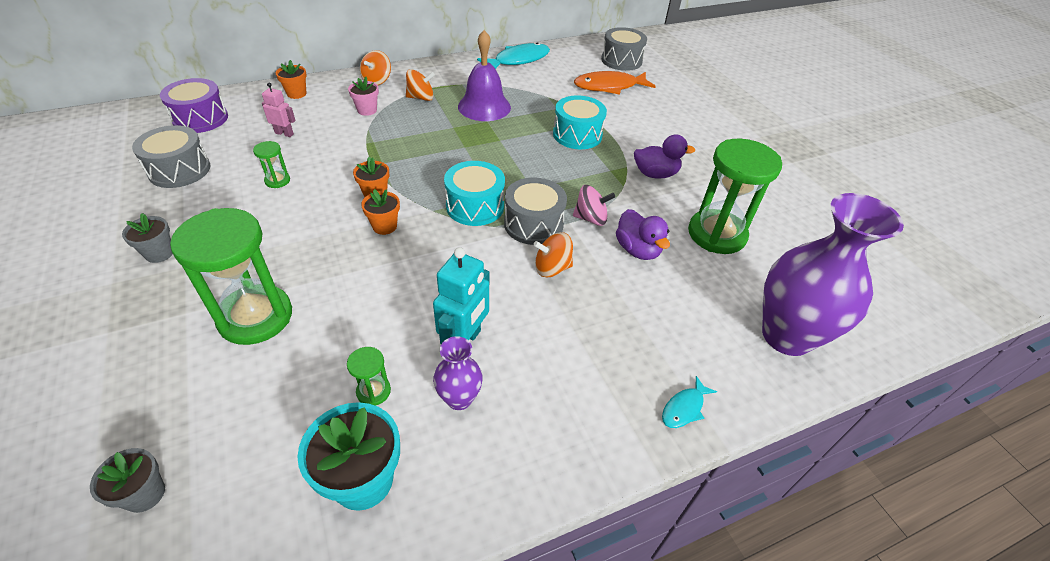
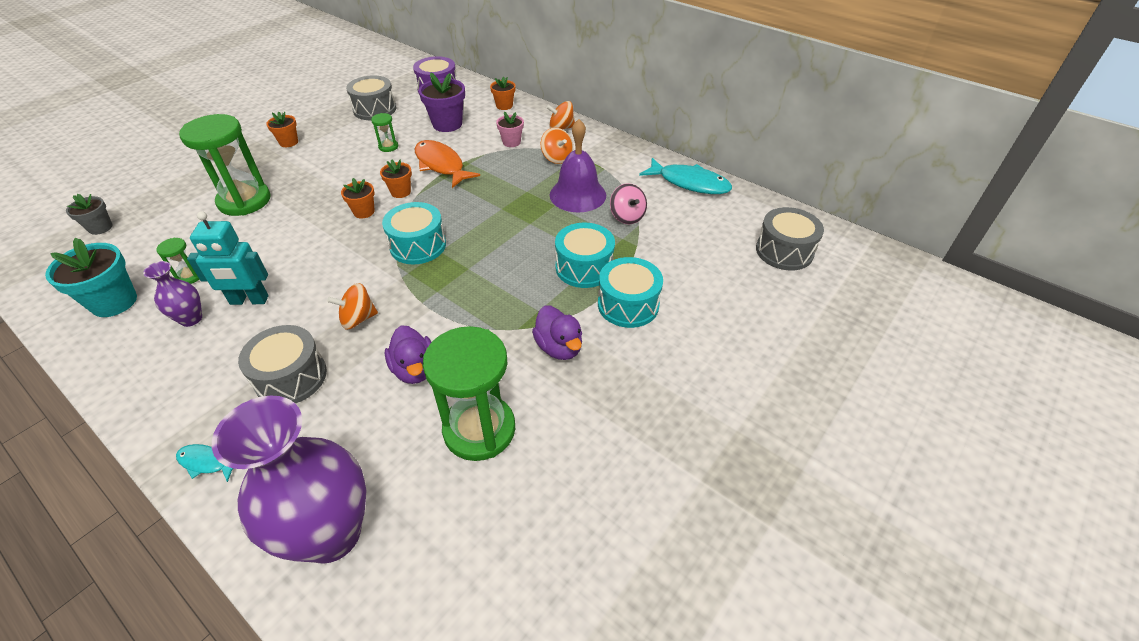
camera: 65 degrees right, 0 degrees up
(159, 253) = (288, 142): grey flower pot -> orange flower pot
(284, 133) = (447, 124): pink robot -> purple flower pot
(533, 224) = (414, 287): grey drum -> grey drum (291, 377)
(552, 268) = (358, 319): orange spinning top -> orange spinning top turned 75 degrees counterclockwise
(591, 218) = (445, 321): pink spinning top -> pink spinning top (627, 216)
(609, 87) = (709, 260): orange fish -> orange fish (441, 165)
(631, 132) = (628, 305): none -> turquoise drum
(637, 250) = (415, 369): purple duck -> purple duck turned 60 degrees counterclockwise

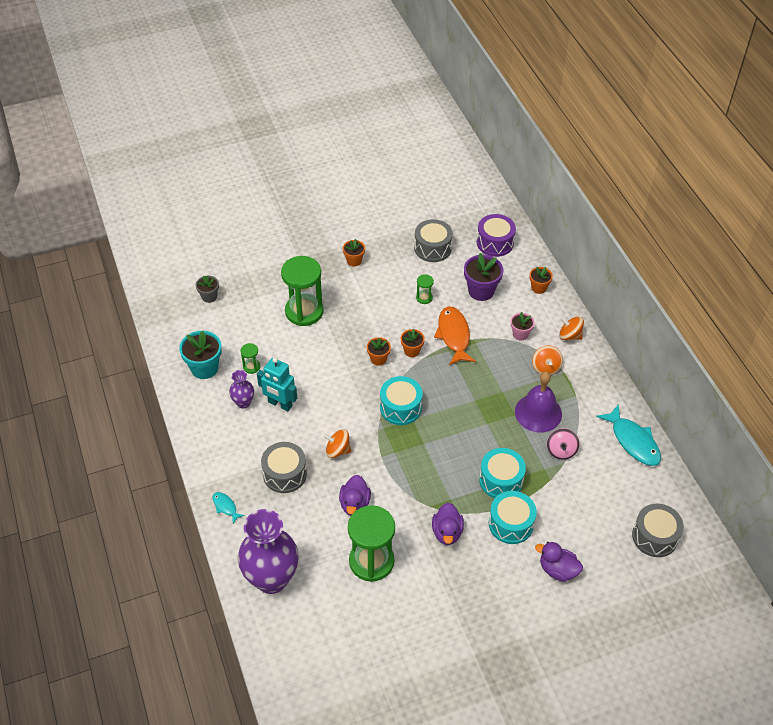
camera: 30 degrees right, 5 degrees up
(717, 327) = (557, 570): none -> purple duck

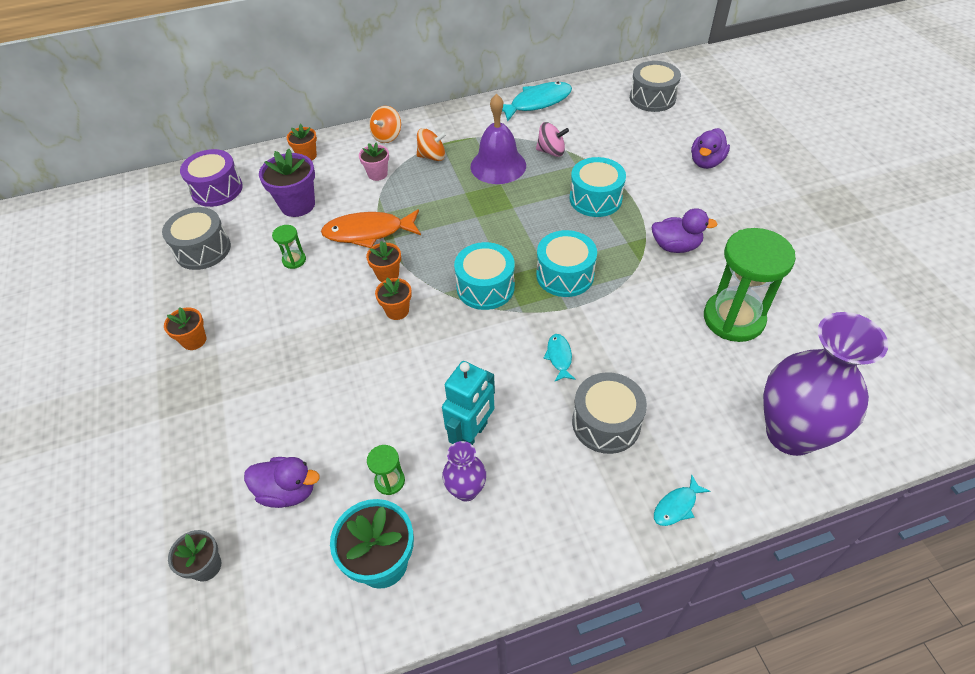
camera: 85 degrees left, 0 degrees up
(304, 311) = (283, 406): green hourglass -> none
(337, 450) = (559, 357): orange spinning top -> turquoise fish
(354, 504) = (648, 337): purple duck -> purple duck (288, 491)
(511, 524) = (654, 193): turquoise drum -> turquoise drum (565, 275)

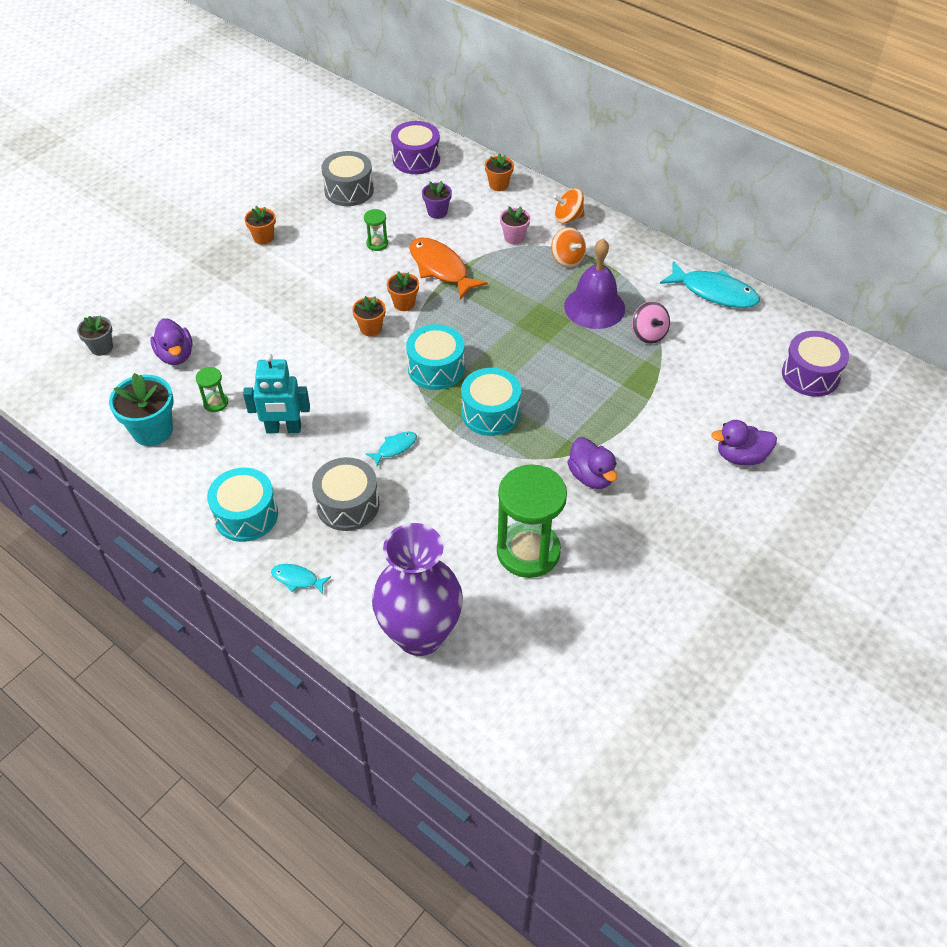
camera: 55 degrees right, 0 degrees up
(297, 205) = (437, 212): purple flower pot -> purple flower pot, size x0.59
(466, 490) = (234, 448): purple vase -> none
(595, 199) = (608, 393): turquoise drum -> turquoise drum (246, 515)
(652, 98) = (810, 375): grey drum -> purple drum

